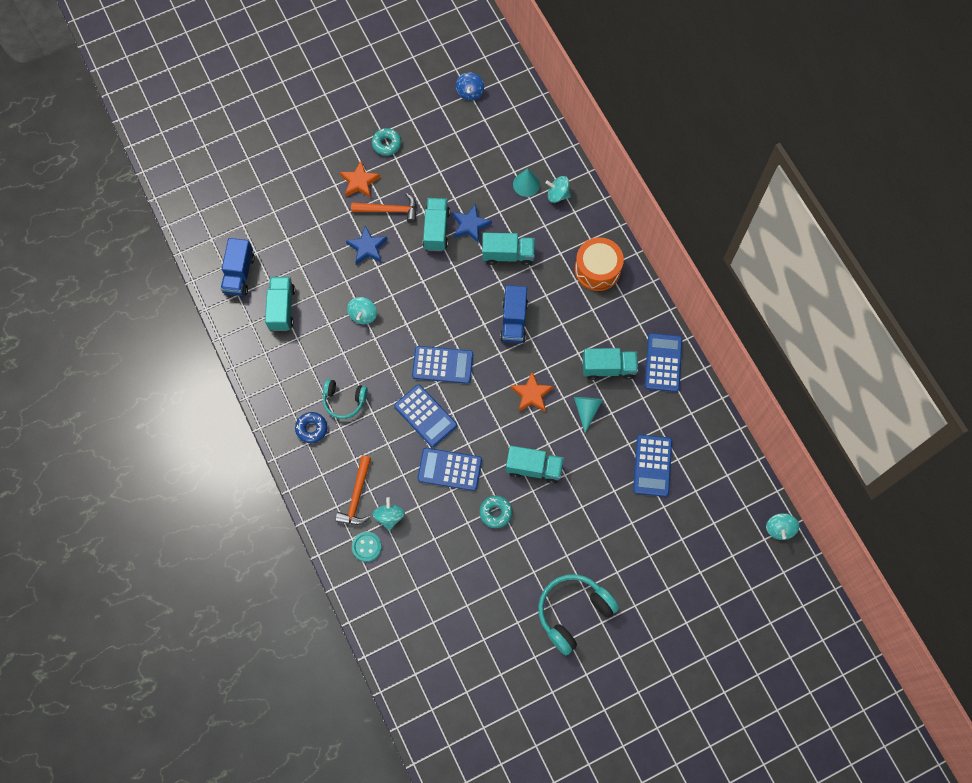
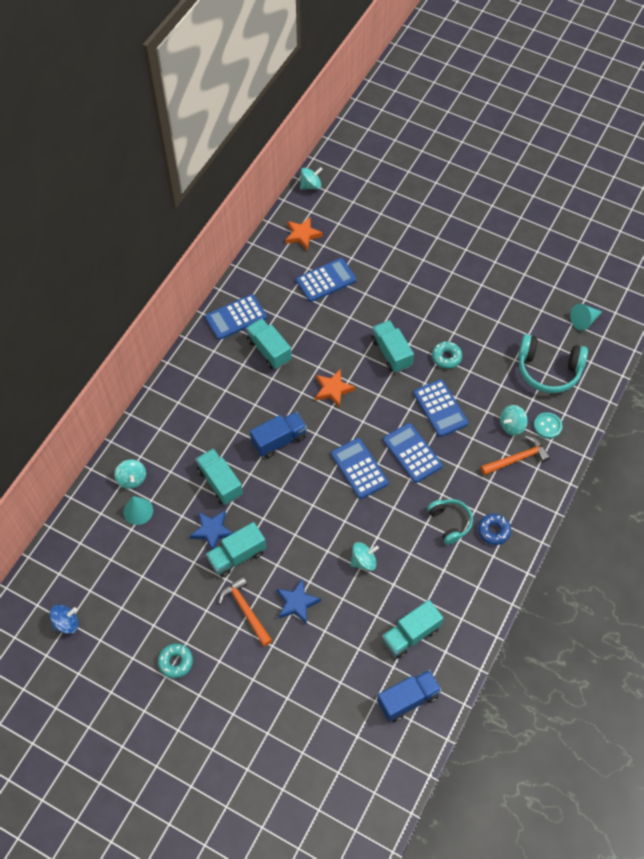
camera: 125 degrees left, 10 degrees down
(359, 182) = (234, 658): orange star -> orange star (302, 235)
(425, 416) = (412, 453): blue calculator -> blue calculator turned 45 degrees counterclockwise
(573, 612) = (474, 269): turquoise headphones -> turquoise headphones (548, 370)
(586, 410) = (316, 345): turquoise cone -> turquoise cone (584, 320)
(597, 269) = (185, 407): orange drum -> none

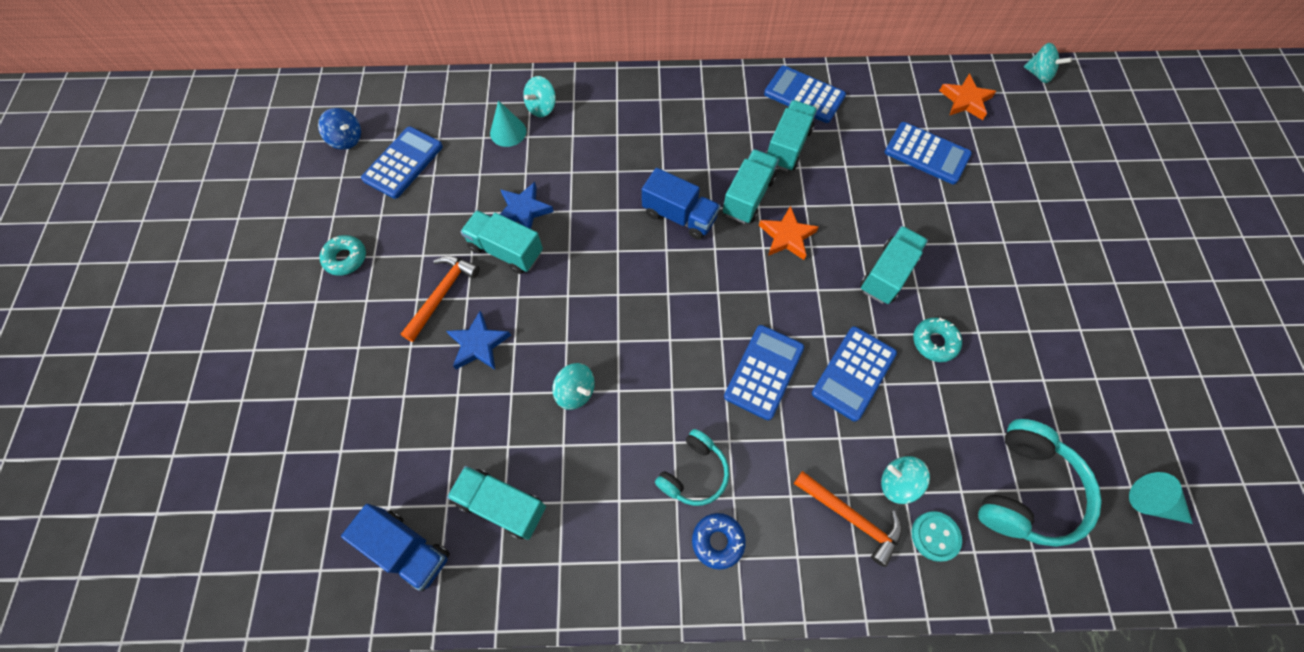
camera: 60 degrees right, 5 degrees up
(220, 482) = (588, 187): turquoise truck -> turquoise truck (748, 196)
(359, 468) = (700, 320): blue calculator -> blue calculator (403, 163)
(548, 370) = (1026, 490): turquoise headphones -> turquoise headphones turned 135 degrees counterclockwise

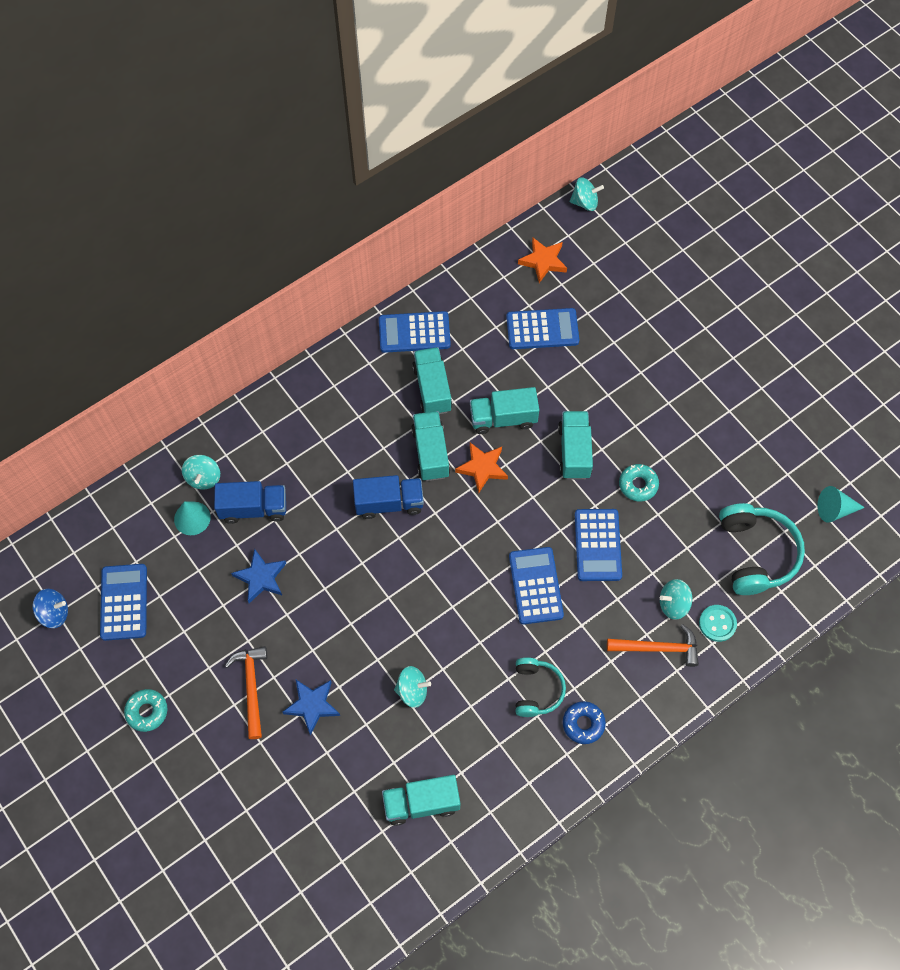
camera: 35 degrees left, 0 degrees up
(407, 549) = (379, 877): blue truck -> blue truck (253, 508)
(506, 250) = (273, 619): turquoise truck -> turquoise truck (503, 418)

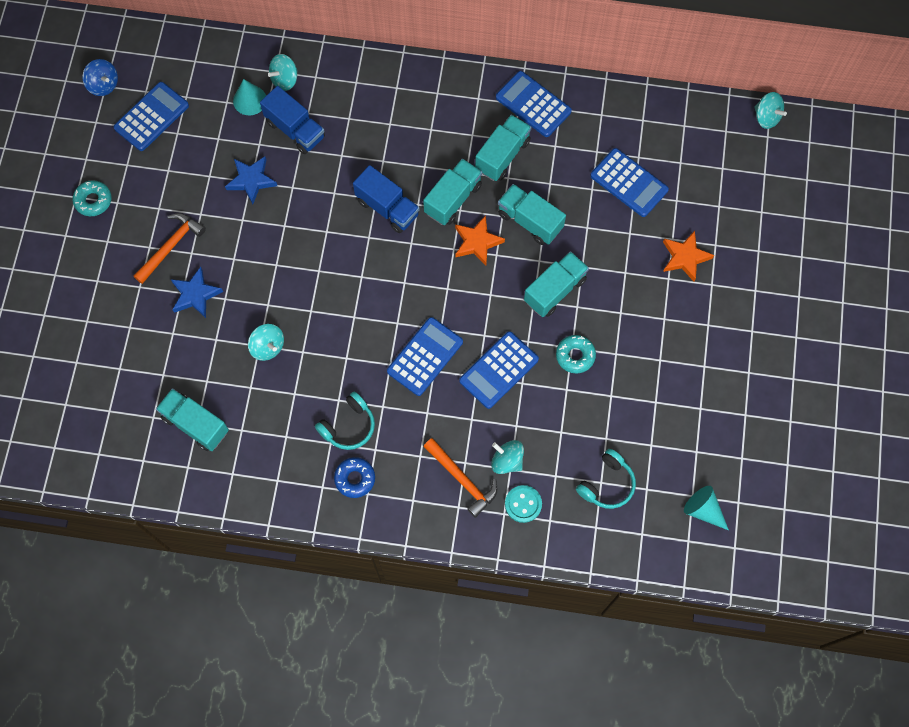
camera: 45 degrees right, 5 degrees up
(543, 261) = (685, 134): orange star -> orange star (685, 257)
(756, 554) = (607, 484): turquoise headphones -> turquoise headphones, size x0.62

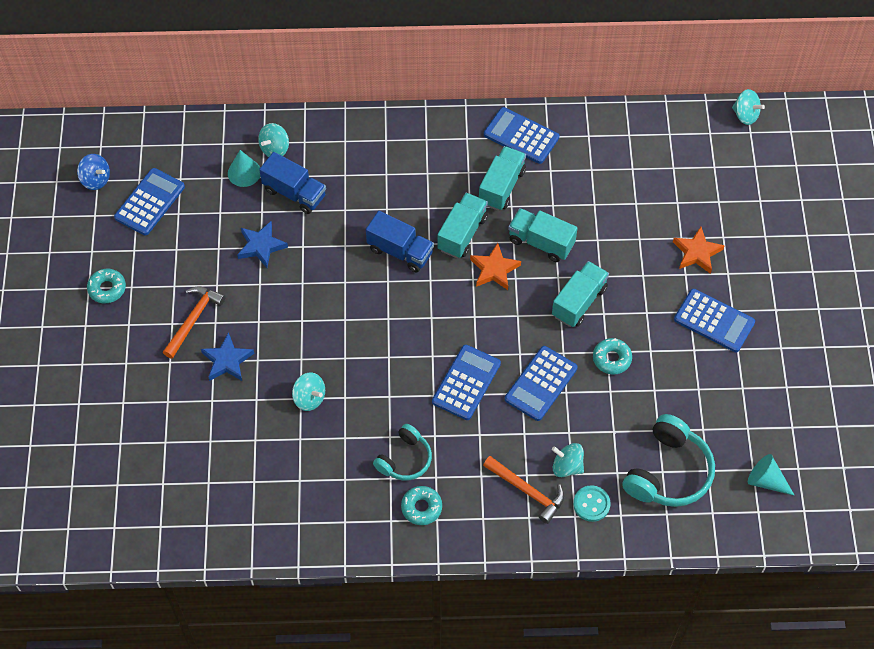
camera: 10 degrees left, 10 degrees down
(195, 424) = (252, 482): turquoise truck -> none
(355, 479) = (421, 507): blue donut -> turquoise donut
(607, 484) = (668, 472): turquoise headphones -> turquoise headphones, size x1.62
(629, 183) = (628, 193): blue calculator -> blue calculator (714, 321)

